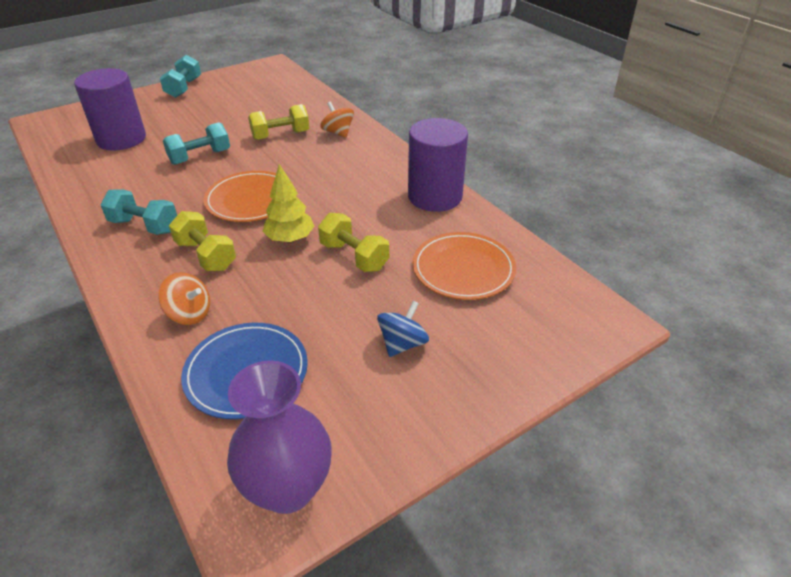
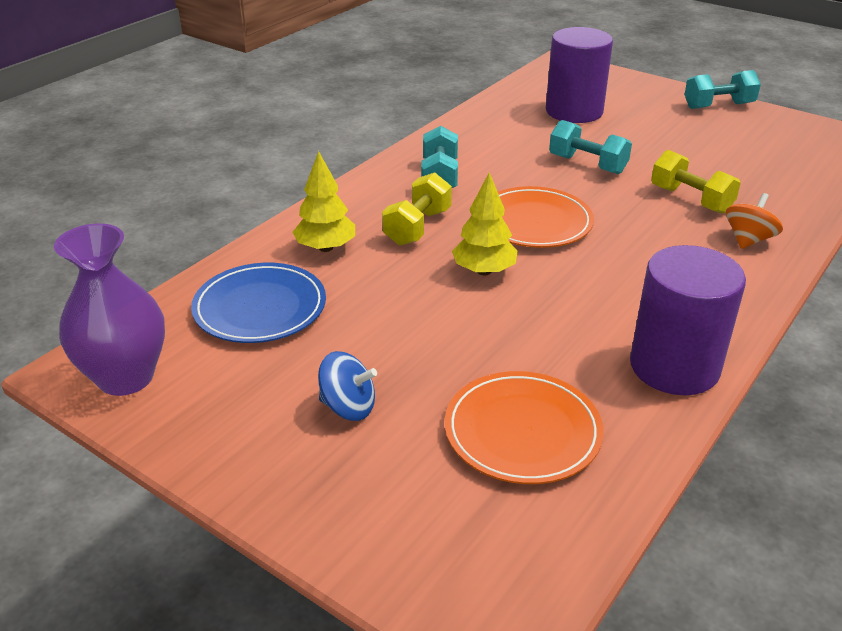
camera: 70 degrees right, 5 degrees down
(189, 313) = (326, 248): orange spinning top -> yellow tree
(354, 256) = (484, 327): yellow dumbbell -> none

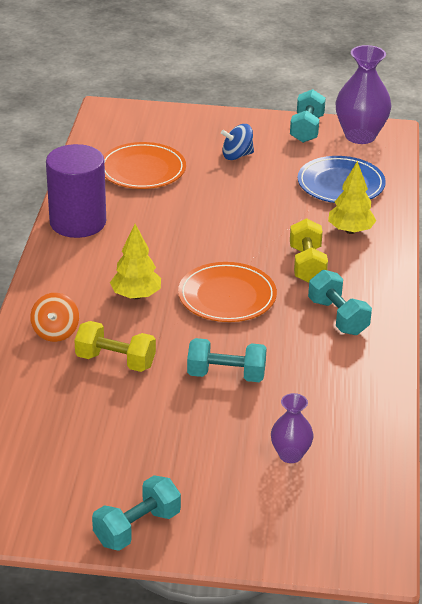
camera: 150 degrees right, 0 degrees up
(183, 422) = (307, 129): none -> turquoise dumbbell
(484, 271) = (231, 246): yellow tree -> yellow tree (136, 295)
(574, 111) = (290, 455): purple cylinder -> purple vase

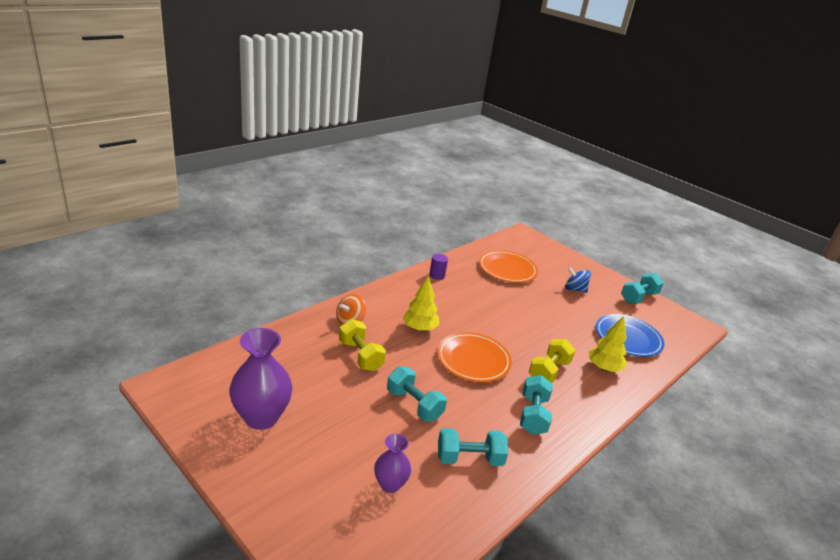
camera: 35 degrees right, 5 degrees down
(78, 222) = (437, 275): purple cylinder -> purple cylinder, size x0.42
(137, 528) = (237, 461): turquoise dumbbell -> turquoise dumbbell (469, 458)
(360, 136) = (673, 318): purple vase -> purple vase (261, 417)

